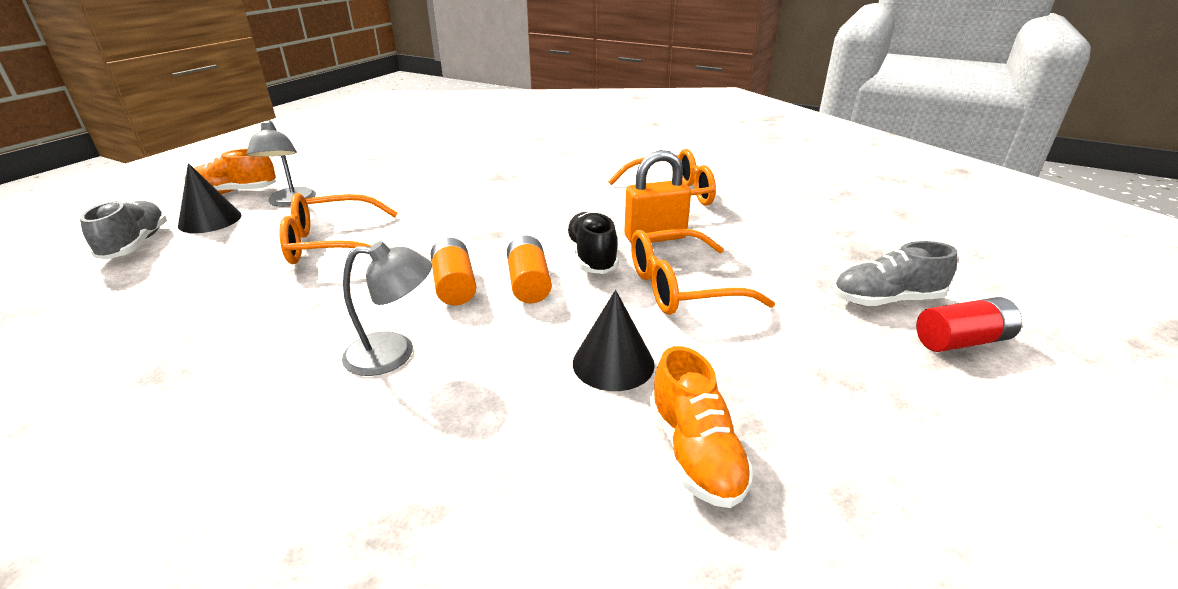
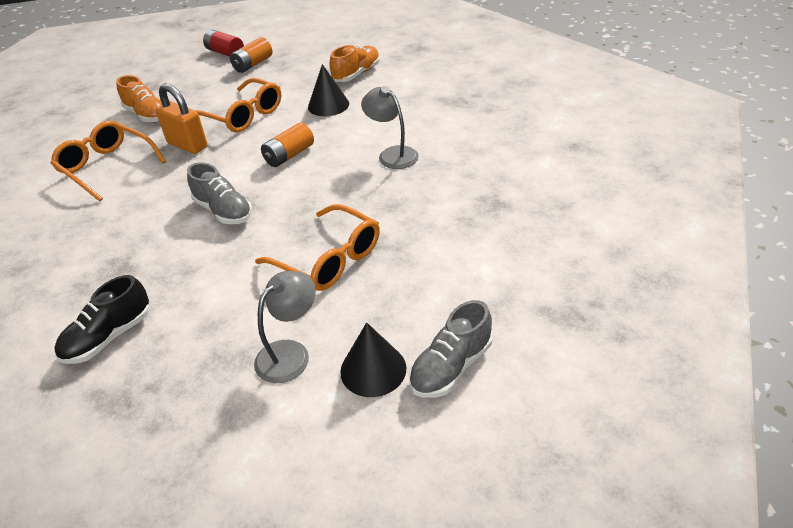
camera: 125 degrees left, 10 degrees up
(234, 192) = (311, 424): orange shoe -> orange shoe (147, 115)
(454, 286) = (319, 175): orange battery -> orange battery (253, 64)
(591, 257) = (237, 152): black shoe -> black shoe (109, 337)
(886, 300) = (203, 71): grey shoe -> grey shoe (223, 211)

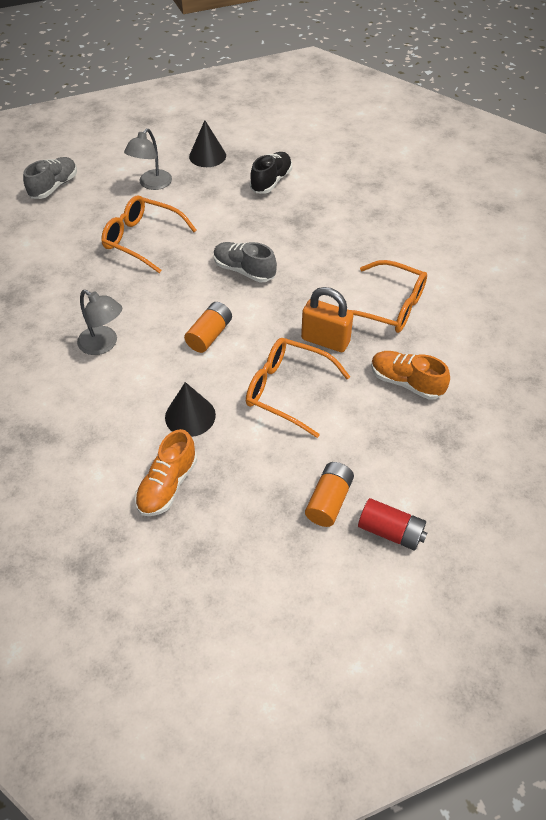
camera: 165 degrees right, 10 degrees up
(373, 369) = (100, 181): black cone -> black cone (207, 156)

